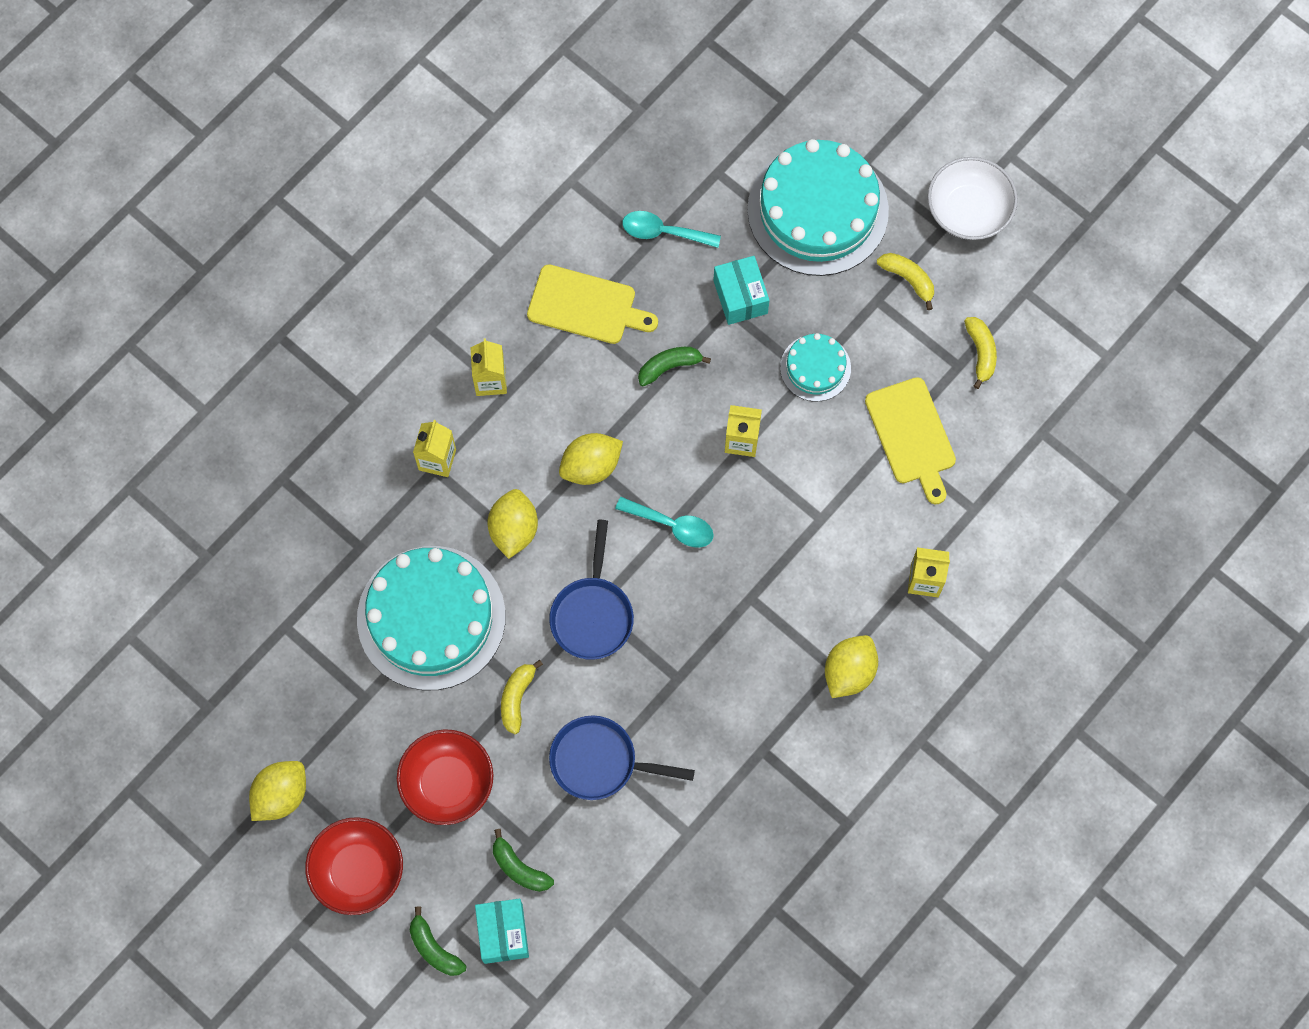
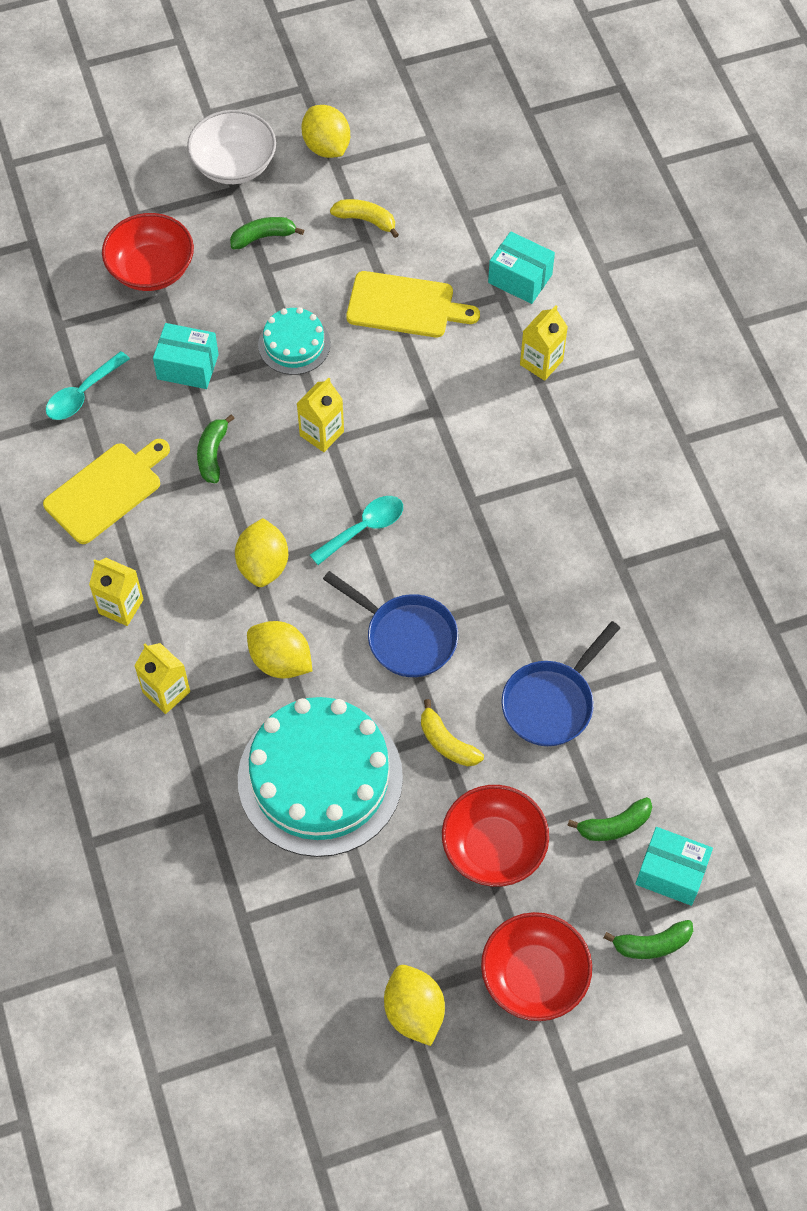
camera: 60 degrees left, 10 degrees down
(817, 210) = (151, 269): turquoise cake -> red bowl
(849, 672) = (588, 460): yellow lemon -> yellow lemon (326, 147)
(908, 279) = (263, 237): yellow banana -> green banana
(1002, 515) = (520, 279): none -> turquoise box

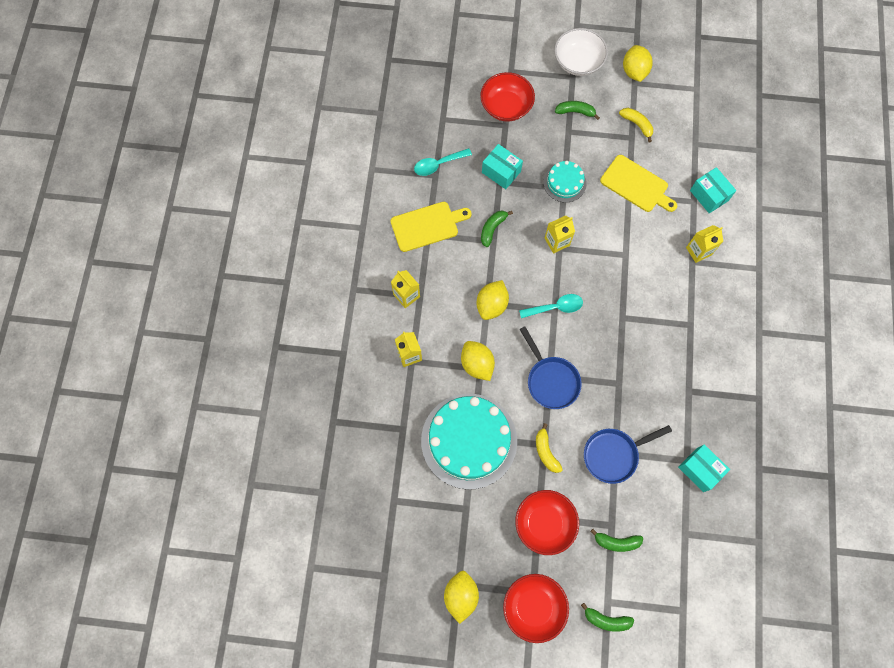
camera: 25 degrees right, 10 degrees up
(671, 873) = (635, 584): turquoise box -> turquoise box (700, 470)

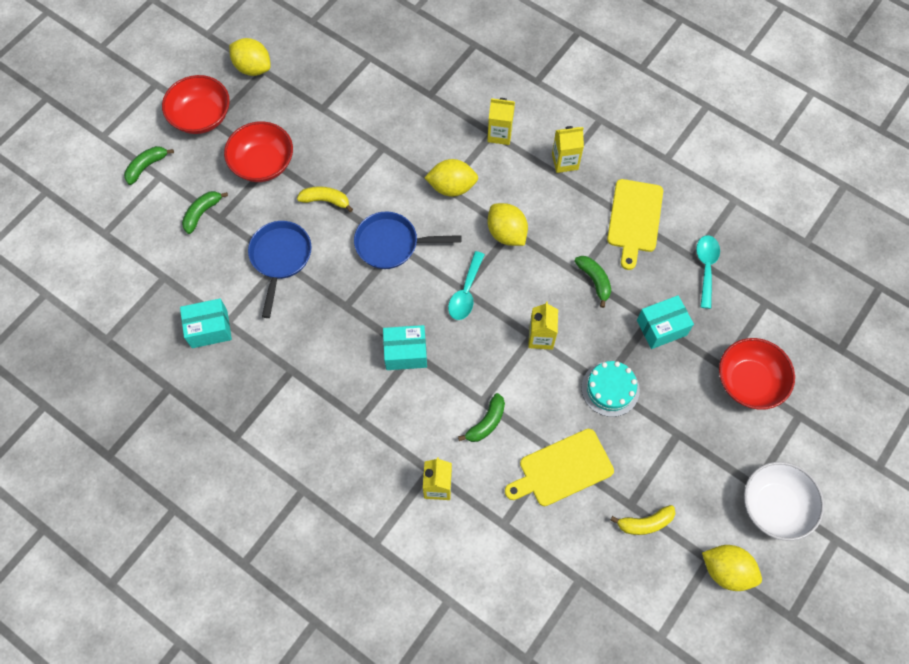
camera: 120 degrees right, 5 degrees down
(469, 440) = (382, 142): turquoise cake -> none
(575, 112) = (701, 458): green banana -> green banana (486, 422)
(709, 195) = (500, 548): turquoise box -> turquoise box (405, 353)

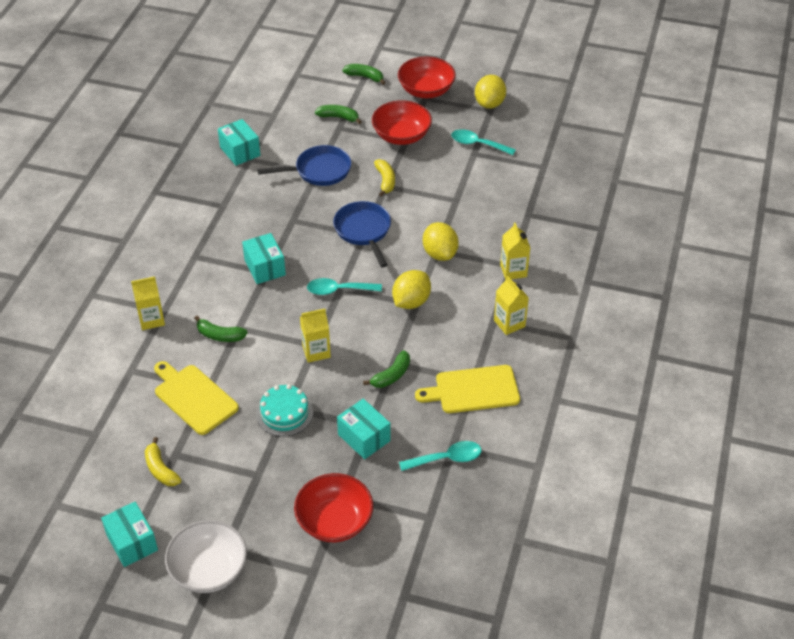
camera: 70 degrees right, 20 degrees down
(310, 100) = (478, 144): none -> turquoise spoon
(726, 570) = (132, 542): yellow lemon -> turquoise box

